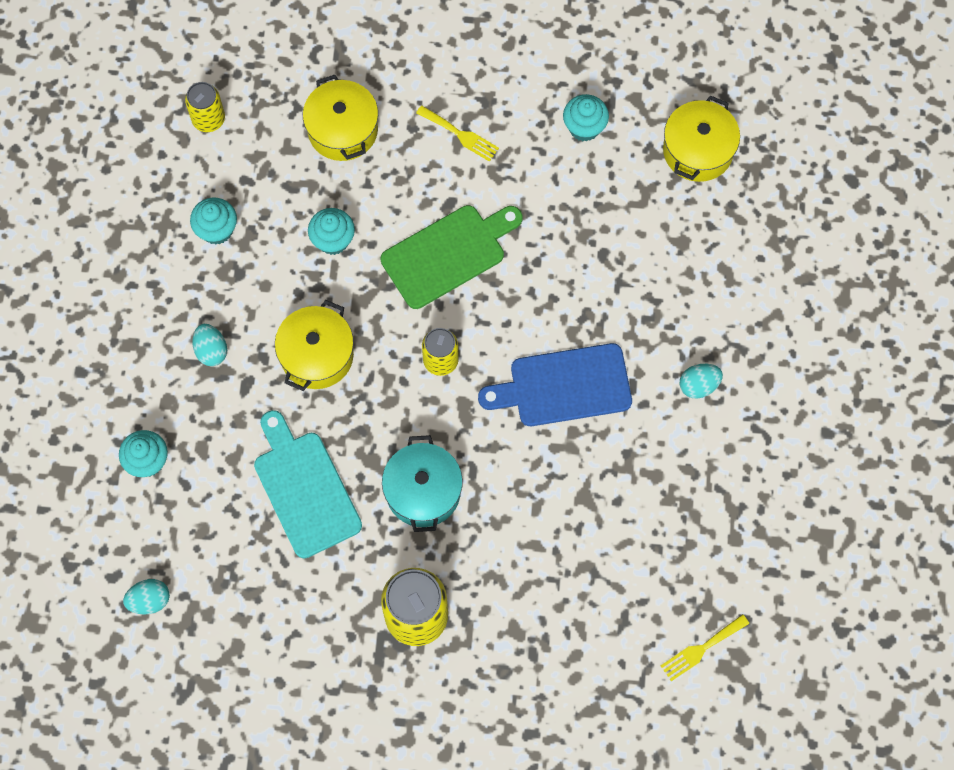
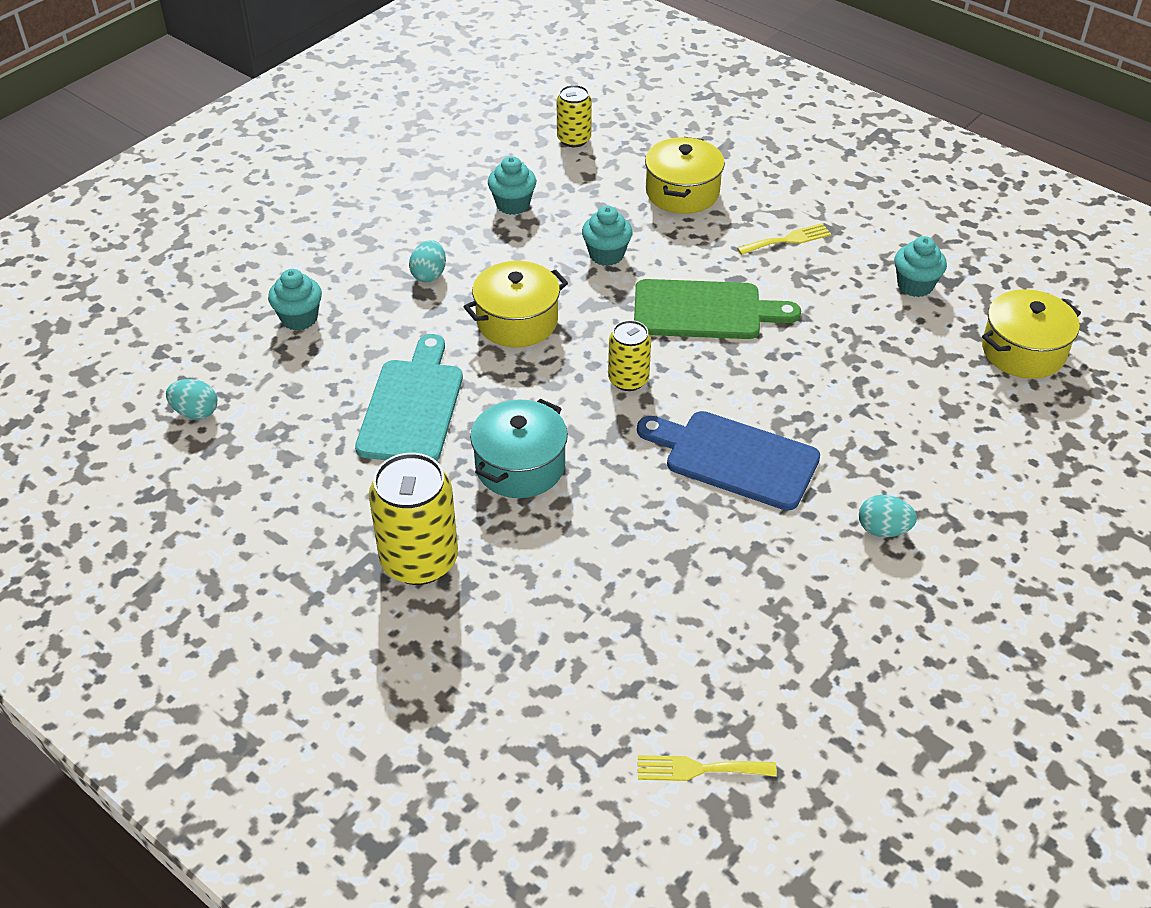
camera: 35 degrees right, 25 degrees down
(460, 135) = (788, 240): yellow fork -> yellow fork turned 90 degrees counterclockwise

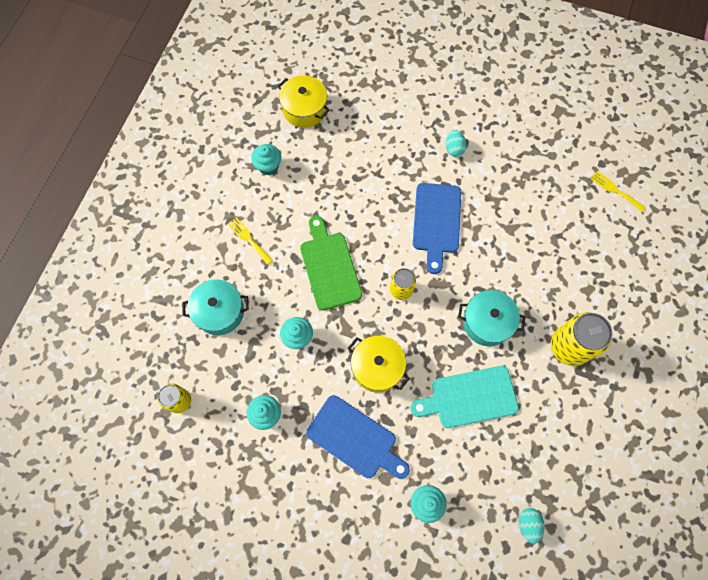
camera: 110 degrees left, 25 degrees up
(429, 275) = (355, 439): turquoise egg -> blue cutting board
(682, 192) = (219, 312): yellow pot -> turquoise pot
(699, 769) = (615, 190): yellow fork -> yellow fork turned 150 degrees clockwise

